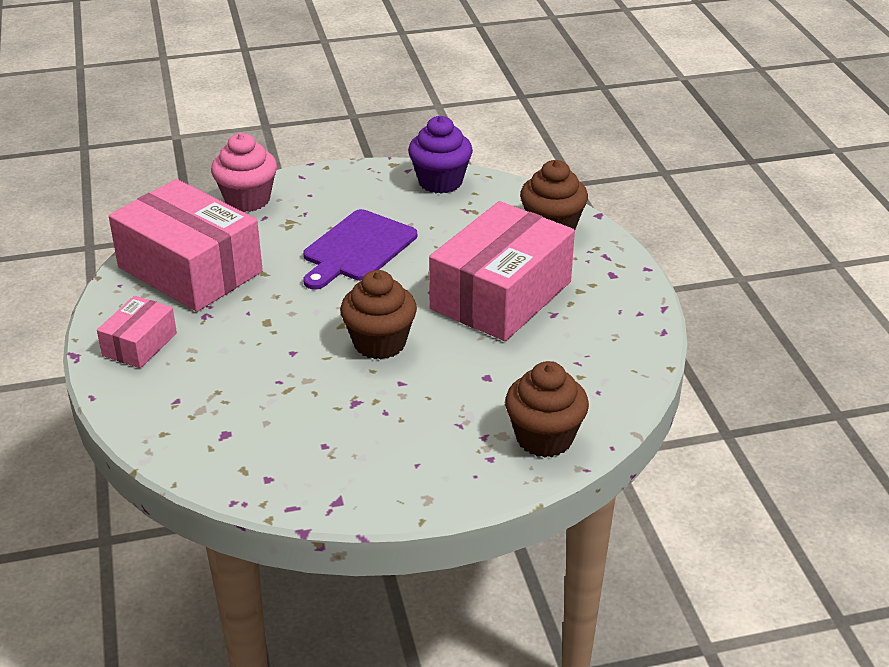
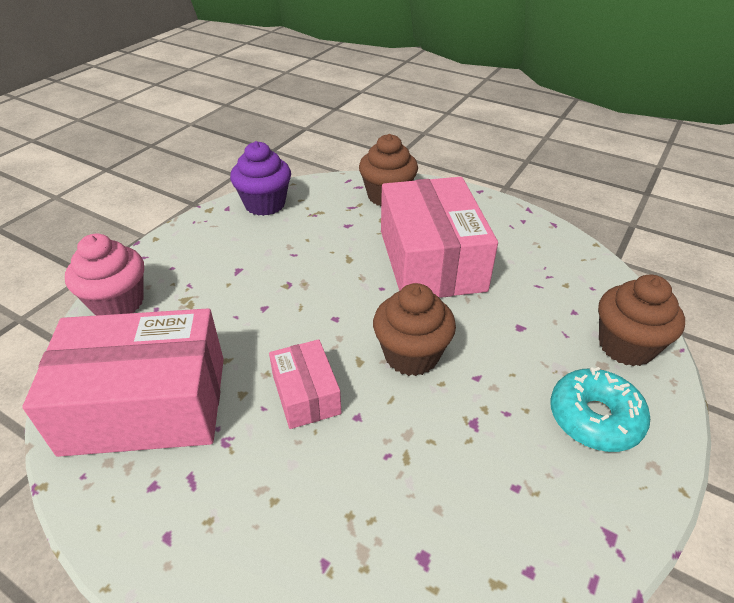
camera: 45 degrees left, 5 degrees up
(139, 344) = (197, 529): pink box -> pink box (306, 394)
(357, 249) = (276, 288): purple cutting board -> none
(437, 453) = (594, 418): none -> turquoise donut

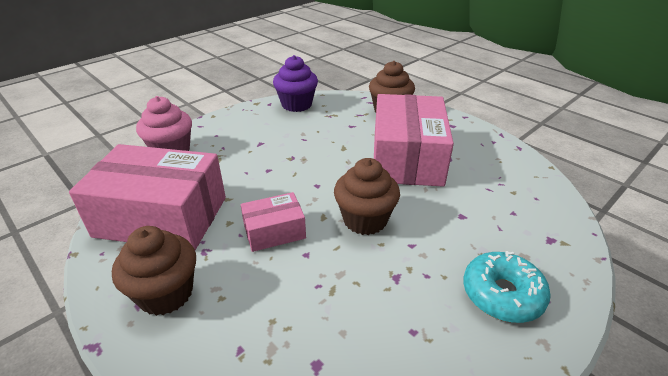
camera: 15 degrees right, 5 degrees down
(306, 394) = (274, 231): pink box -> pink box turned 75 degrees clockwise
(626, 346) = (551, 246): brown cupcake -> brown cupcake (166, 293)

